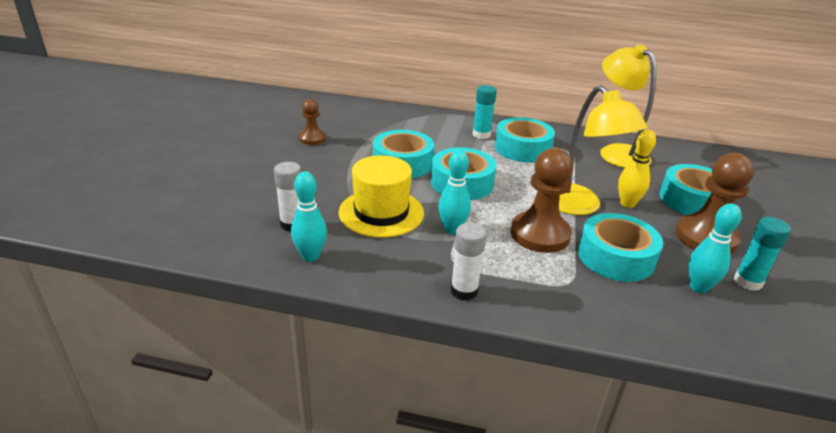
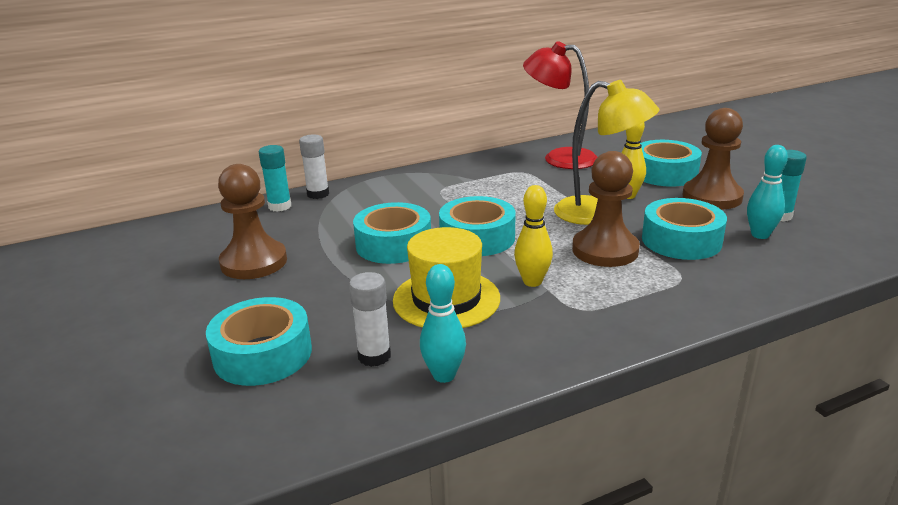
camera: 35 degrees left, 5 degrees down
(312, 138) = (254, 262): brown pawn -> brown pawn, size x1.78
(452, 229) = (532, 282): turquoise bowling pin -> yellow bowling pin
(464, 291) = (622, 327): white glue stick -> white glue stick (318, 194)
(481, 135) = (426, 187): turquoise glue stick -> turquoise glue stick (280, 206)
(522, 148) = (482, 185): turquoise tape -> turquoise tape (263, 354)
(616, 152) = (559, 158): yellow lamp -> red lamp

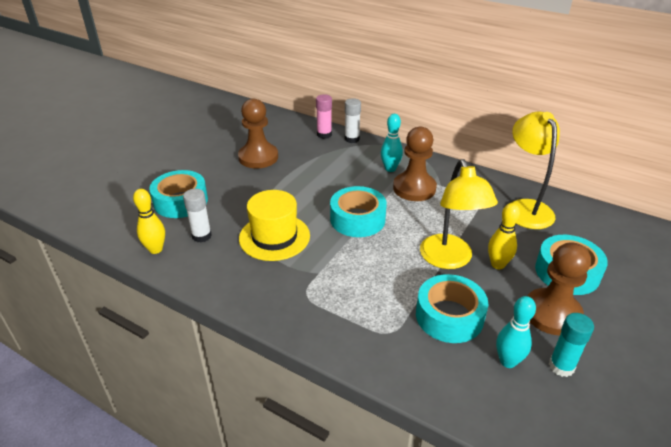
camera: 55 degrees right, 10 degrees up
(280, 206) = (324, 134): turquoise glue stick -> pink glue stick
(393, 244) = (318, 192): turquoise tape -> none
(444, 375) = (200, 267): turquoise bowling pin -> turquoise bowling pin (390, 169)
(532, 282) = (322, 263): yellow bowling pin -> yellow bowling pin (155, 249)
(559, 158) = (525, 208): red lamp -> yellow lamp
(605, 250) = (395, 281): brown pawn -> brown pawn (414, 188)

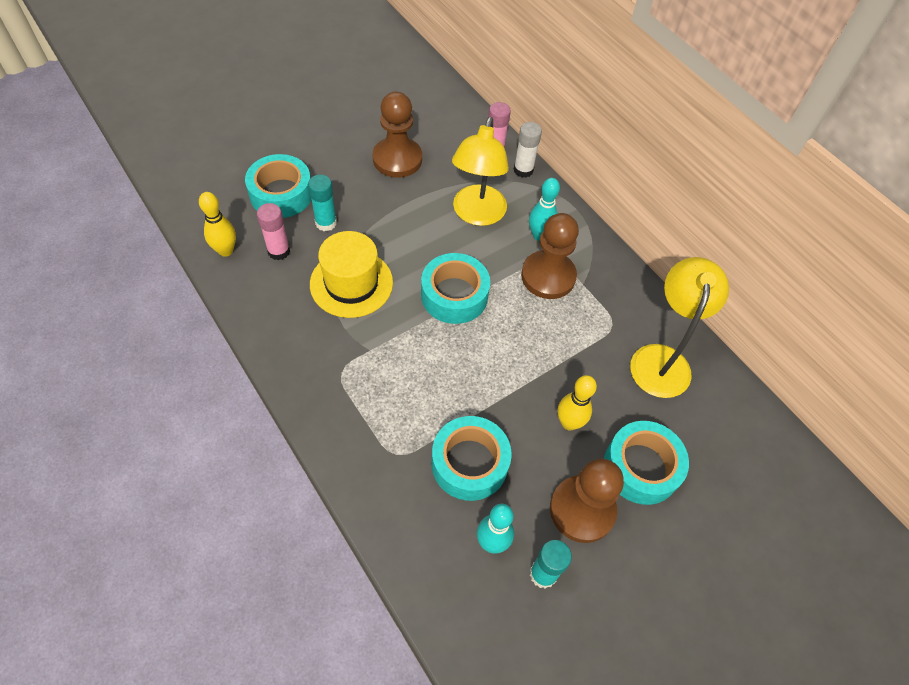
camera: 20 degrees right, 20 degrees up
(201, 236) = (279, 251): white glue stick -> pink glue stick
(229, 208) = (326, 223): none -> turquoise glue stick
(449, 260) = (519, 393): yellow lamp -> yellow lamp (477, 214)

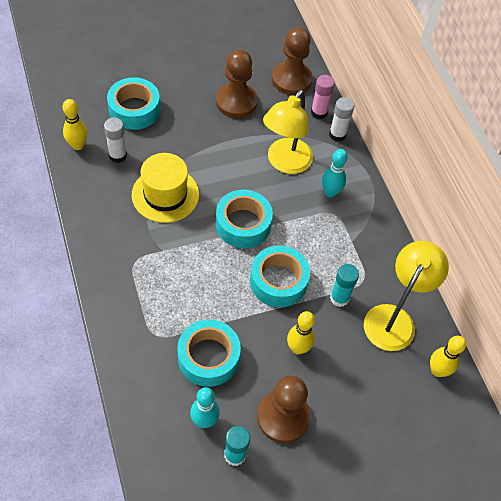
camera: 15 degrees right, 0 degrees up
(279, 251) = (118, 155): pink glue stick -> white glue stick
(326, 223) = (161, 141): turquoise glue stick -> turquoise glue stick (339, 298)
(548, 276) = (325, 228): brown pawn -> brown pawn (291, 79)
(641, 467) = (343, 398): turquoise tape -> turquoise tape (278, 281)
(731, 405) = (437, 371): none -> yellow bowling pin

